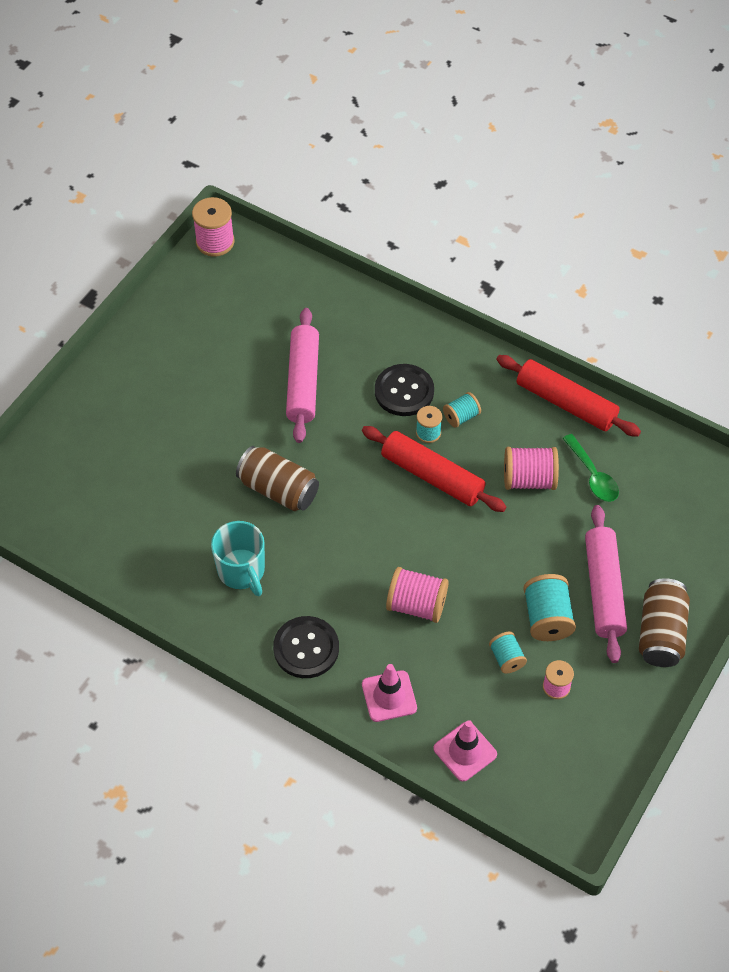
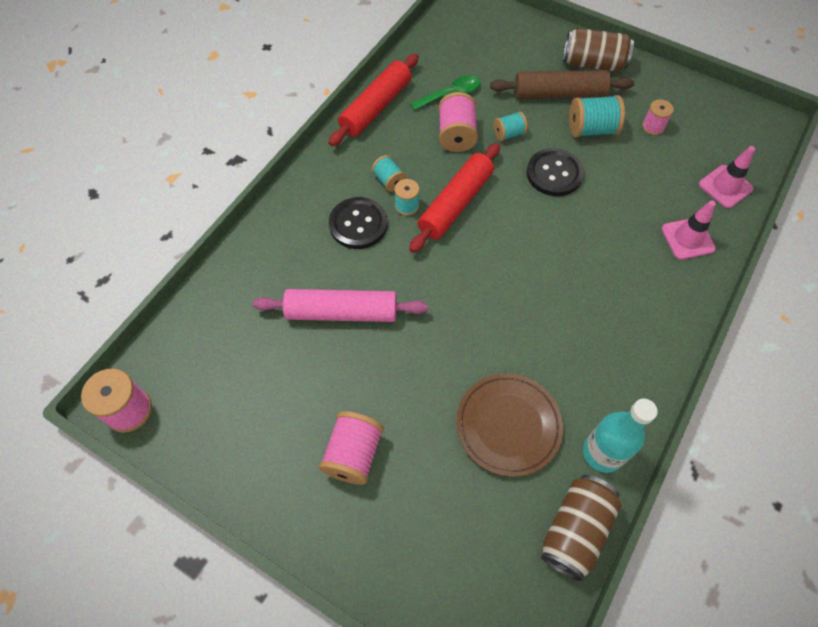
camera: 90 degrees left, 5 degrees up
(152, 582) = (602, 453): none -> turquoise bottle
(183, 509) = (508, 425): none -> brown plate
(242, 571) = (577, 363): turquoise mug -> none
(278, 489) = (477, 332): brown can -> brown can (575, 530)
(306, 648) = (653, 304): black button -> black button (554, 173)
(416, 605) = (593, 217): pink spool -> pink spool (353, 454)
(506, 658) = (634, 157): turquoise spool -> turquoise spool (508, 134)
(603, 589) = (559, 94): pink rolling pin -> brown rolling pin

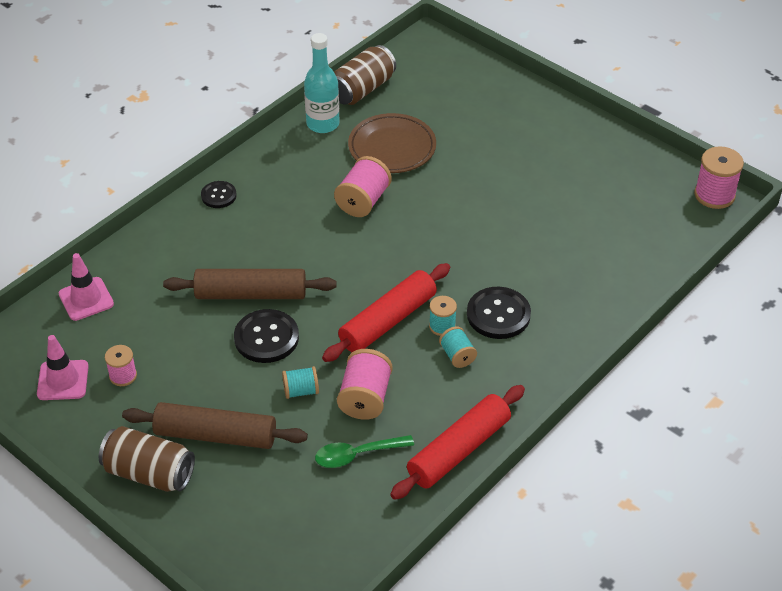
camera: 170 degrees left, 15 degrees down
(342, 312) = (523, 240): pink rolling pin -> none
(353, 454) = (522, 146): pink spool -> pink spool (363, 201)
(585, 212) = (251, 294): none -> brown rolling pin
(591, 129) = (198, 383): turquoise spool -> none
(670, 321) = (218, 195): none -> black button
(687, 239) = (159, 256): pink traffic cone -> pink traffic cone (63, 380)

